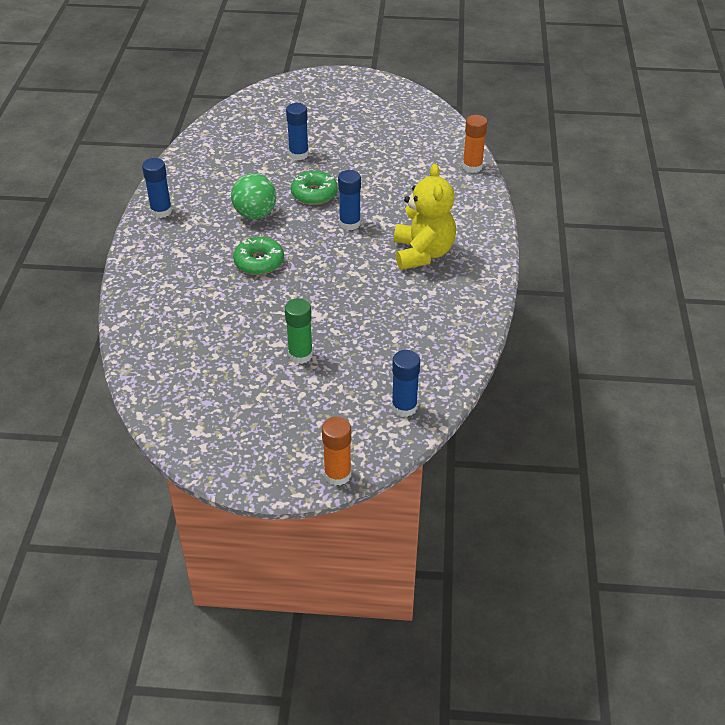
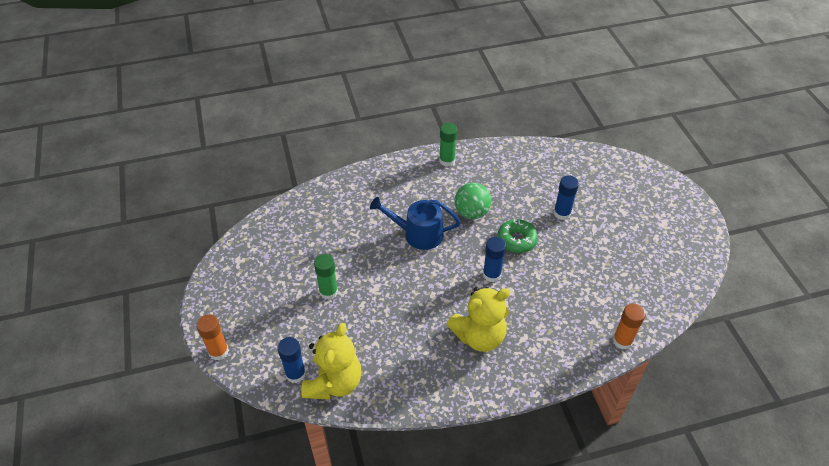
camera: 70 degrees right, 5 degrees up
(161, 211) = (447, 160): blue glue stick -> green glue stick
(259, 262) = (418, 234): green donut -> blue watering can
(430, 376) = (334, 382): none -> yellow teddy bear

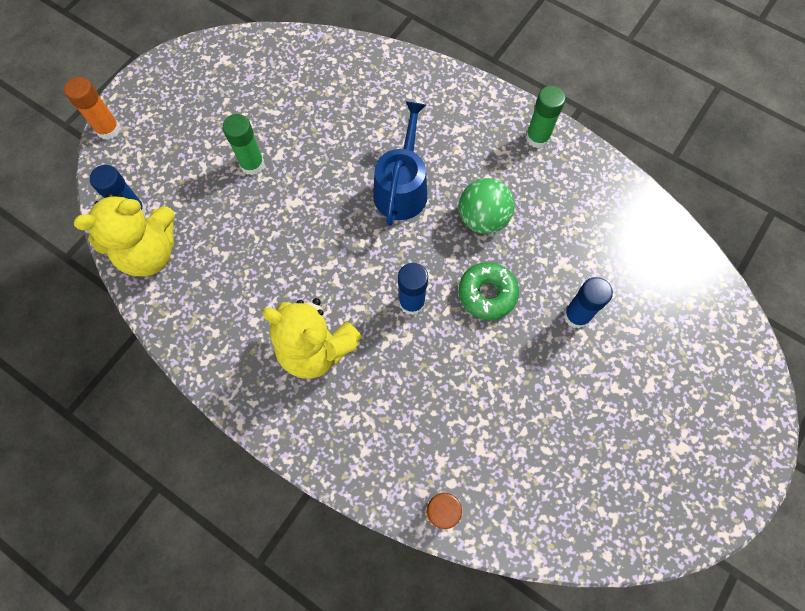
camera: 50 degrees right, 20 degrees up
(418, 234) = (402, 188): blue watering can -> blue watering can turned 45 degrees clockwise

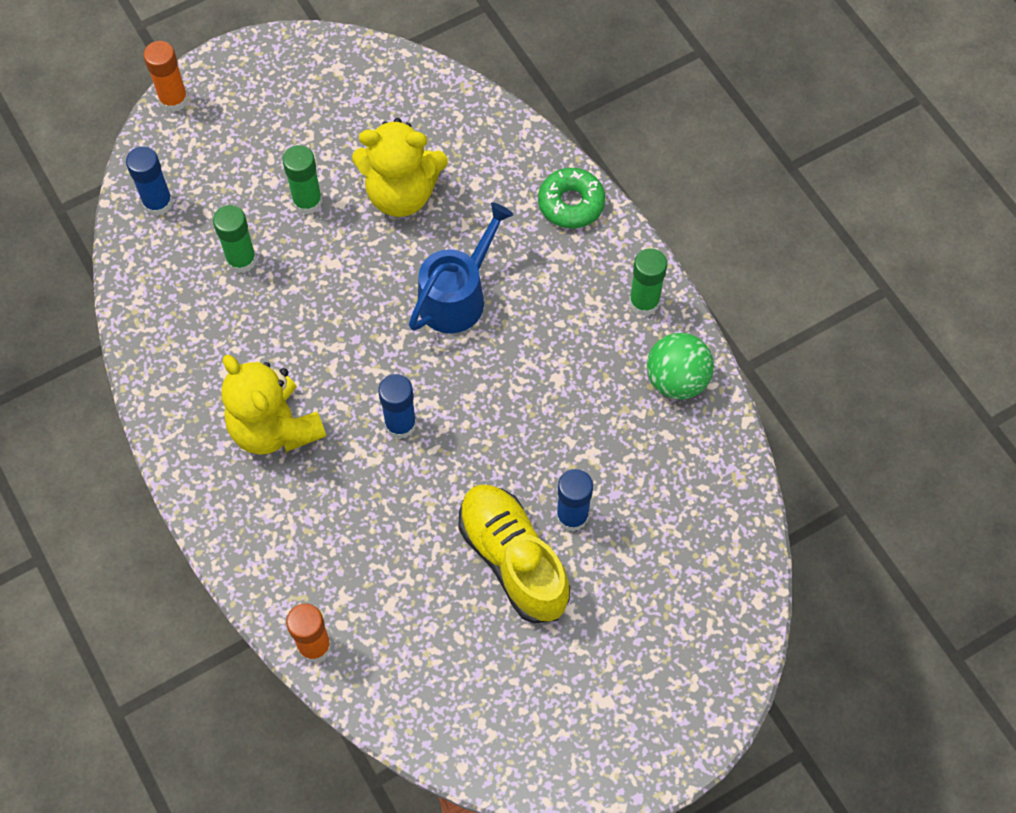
camera: 25 degrees right, 5 degrees down
(149, 252) = (154, 254): yellow teddy bear -> yellow teddy bear (401, 193)
(223, 228) = (241, 260): none -> green glue stick
(483, 218) = (528, 367): green ball -> green ball (676, 380)
(487, 294) = (487, 450): green donut -> green donut (571, 203)
(553, 369) = (513, 560): none -> yellow shoe

